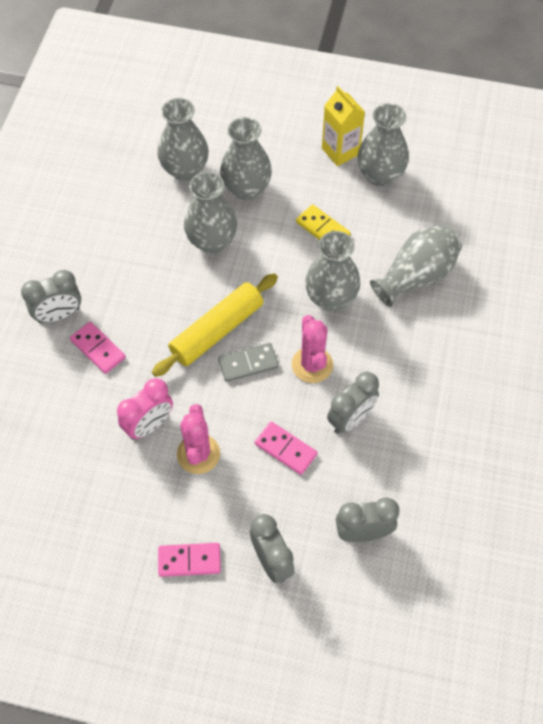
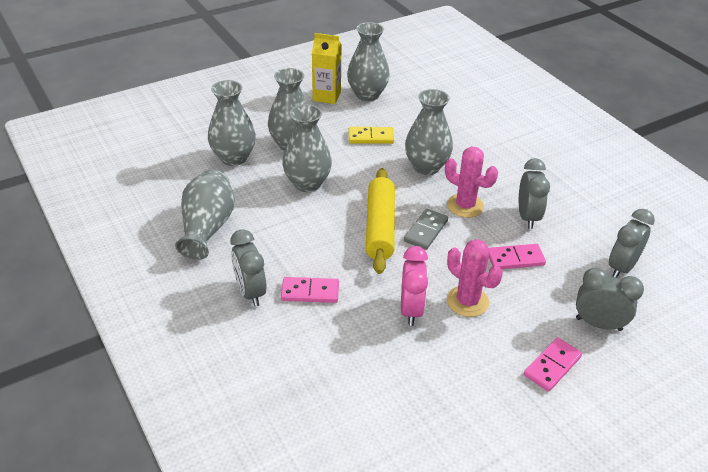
camera: 45 degrees left, 20 degrees down
(59, 315) = (250, 292): grey clock -> grey clock turned 135 degrees clockwise
(416, 276) = (458, 128): grey vase -> grey vase (207, 228)

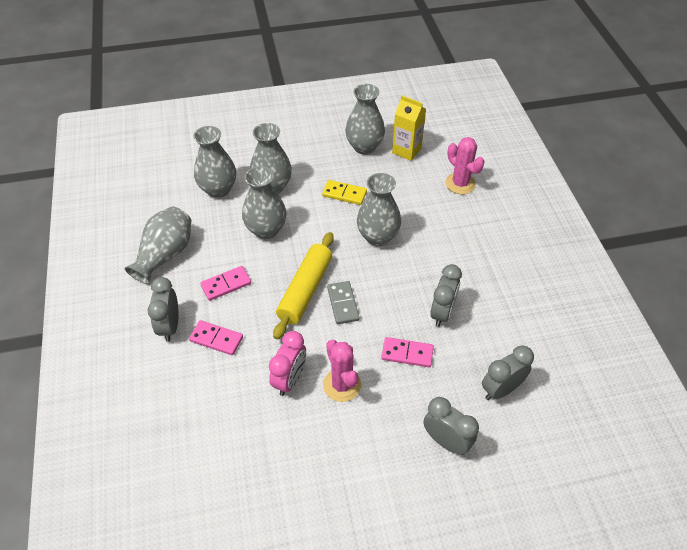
camera: 20 degrees right, 10 degrees up
(326, 96) = (327, 141): yellow carton -> yellow carton (406, 150)
(425, 231) = (343, 304): grey domino -> grey domino turned 60 degrees counterclockwise
(465, 206) = (391, 286): pink cactus -> pink cactus (460, 184)
(552, 366) = (381, 470): pink domino -> pink domino (226, 284)

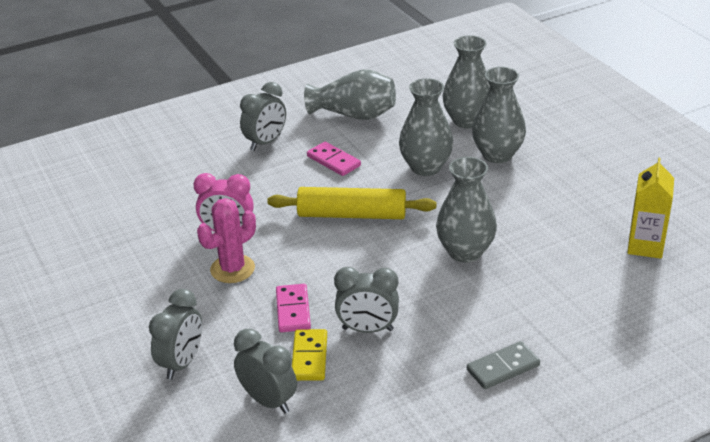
camera: 75 degrees right, 15 degrees down
(170, 326) = (265, 142): grey clock -> grey clock turned 150 degrees clockwise
(216, 339) = (261, 173): pink domino -> none
(343, 304) = (344, 246): grey domino -> grey domino (503, 367)
(344, 194) = (522, 210): yellow domino -> yellow domino (309, 357)
(364, 147) = (622, 208): grey vase -> none
(460, 184) = (615, 308): pink cactus -> none

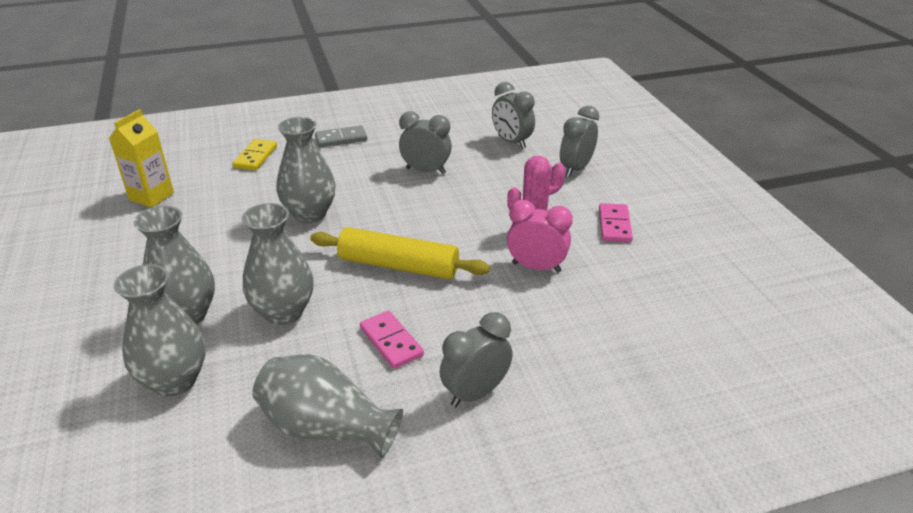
camera: 170 degrees left, 0 degrees up
(293, 310) = (482, 190): pink domino -> pink domino (614, 225)
(309, 357) = (477, 160): yellow domino -> yellow domino (256, 157)

